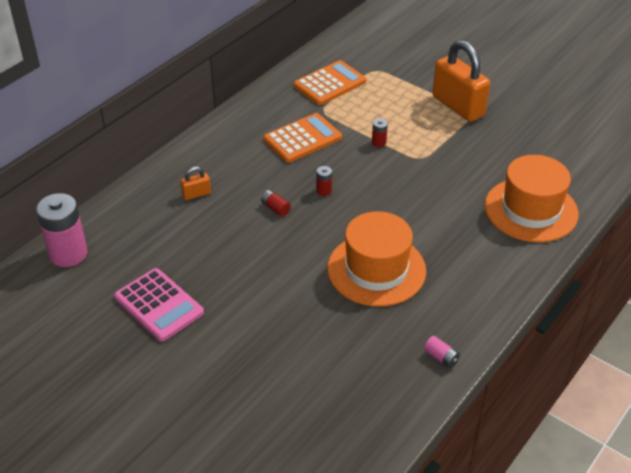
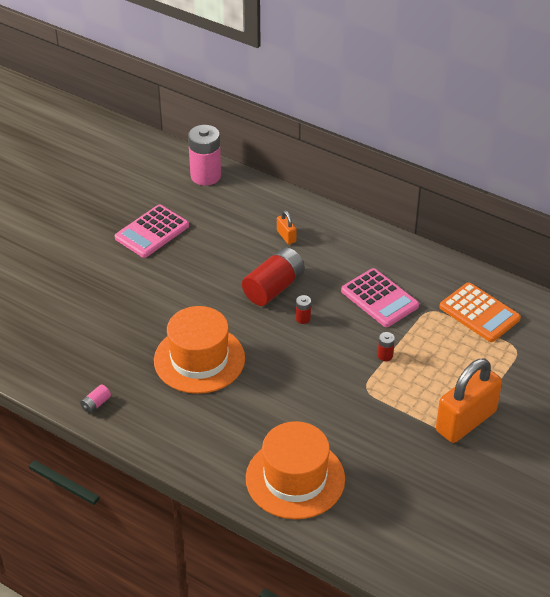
camera: 85 degrees right, 0 degrees up
(275, 208) = (273, 288): red battery -> red battery, size x2.29
(302, 139) = (379, 298): orange calculator -> pink calculator

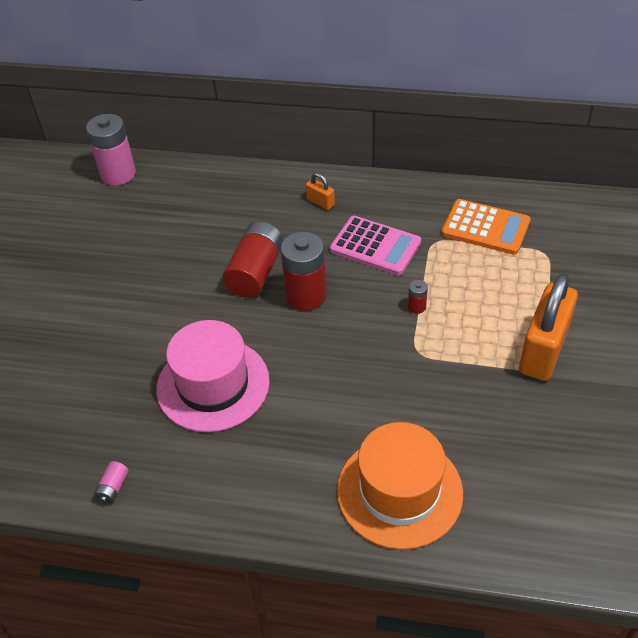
camera: 20 degrees left, 5 degrees up
(152, 232) = (86, 254): pink calculator -> none
(199, 359) = (213, 385): orange hat -> pink hat
(286, 236) = (240, 211): orange padlock -> orange padlock (320, 202)
(303, 318) = (306, 296): red battery -> red battery, size x2.29

